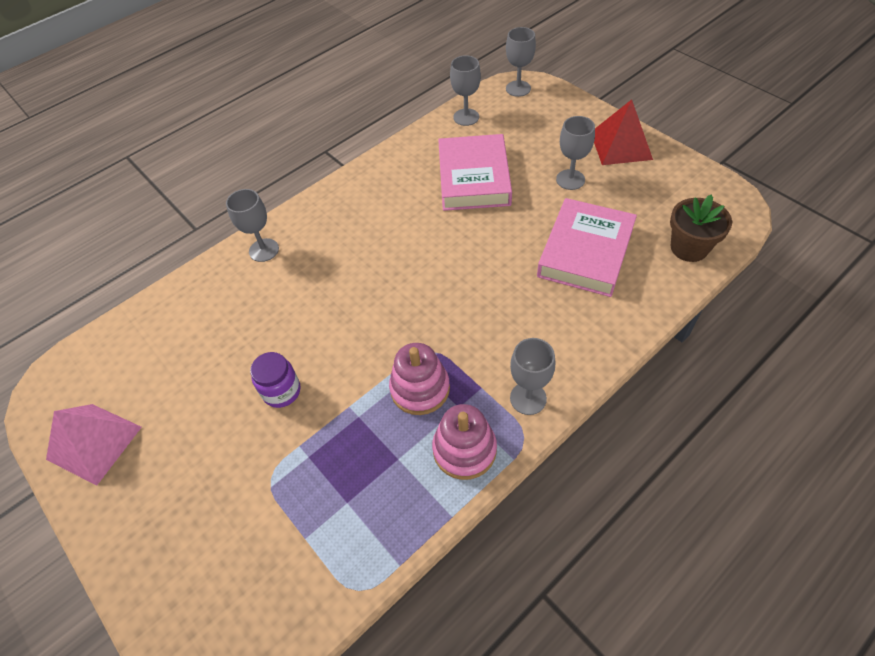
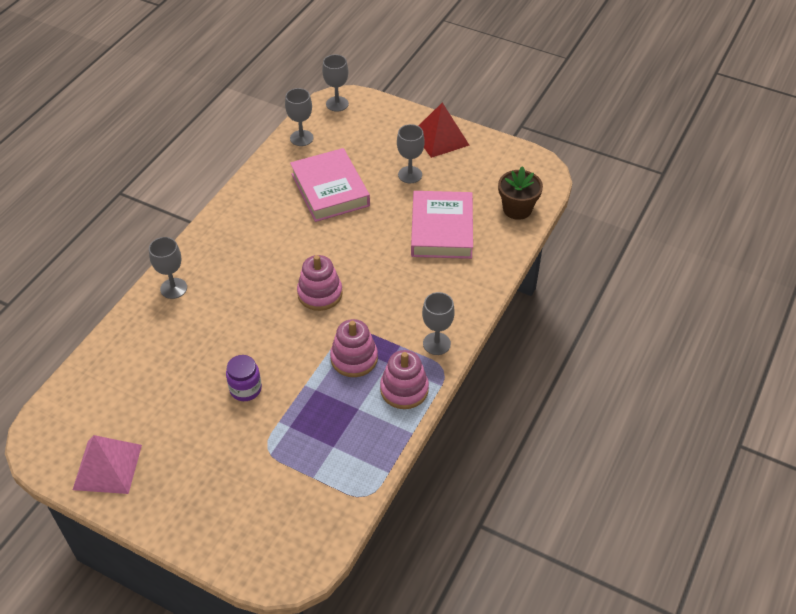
camera: 25 degrees left, 5 degrees down
(414, 295) = (320, 293): none -> pink stacking toy

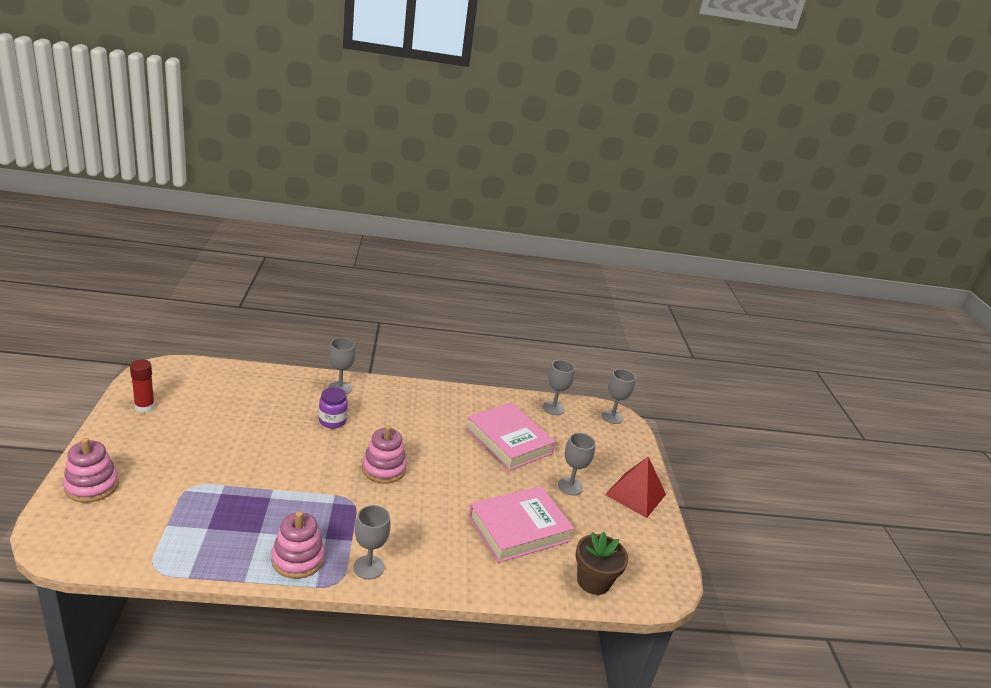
camera: 55 degrees right, 20 degrees down
(107, 467) = (144, 407): pink pyramid -> red glue stick
(245, 389) = (252, 455): purple jar -> purple jar (332, 421)
(330, 190) = (509, 441): pink book -> pink book turned 75 degrees counterclockwise
(354, 358) = (319, 512): pink stacking toy -> pink stacking toy (92, 486)

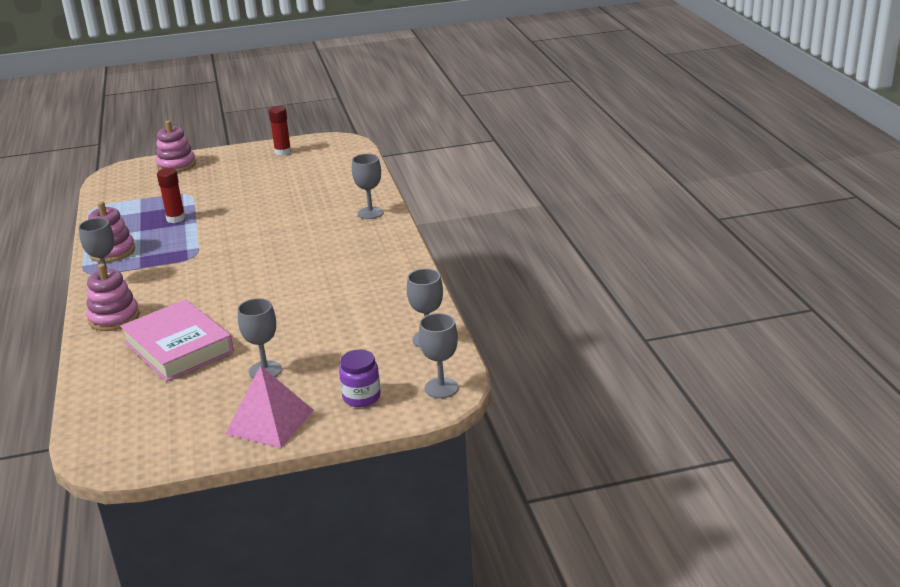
camera: 85 degrees right, 0 degrees up
(250, 503) = (175, 218): none -> red glue stick
(332, 421) = (310, 222): purple jar -> purple jar (361, 397)
(384, 469) = (246, 261): pink stacking toy -> pink stacking toy (114, 318)
(509, 441) = (334, 319): pink book -> none
(593, 581) = (106, 403): brown flower pot -> none
(635, 494) = (270, 422): red pyramid -> pink pyramid

